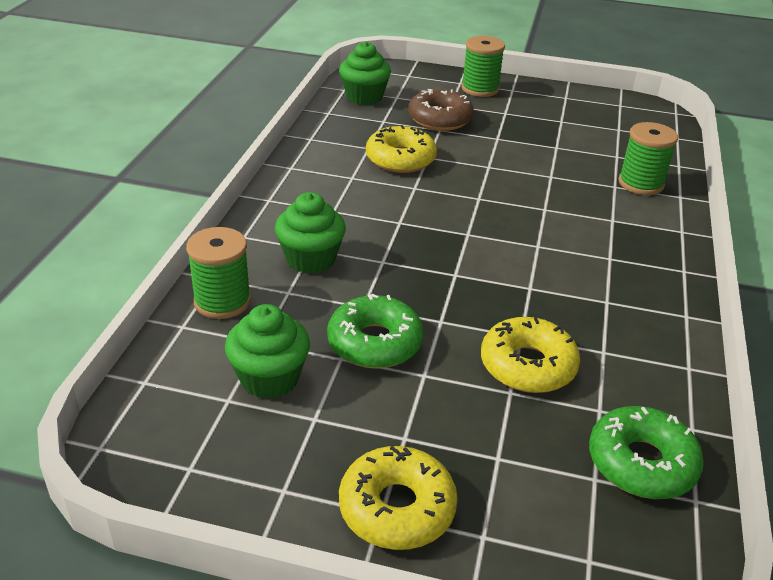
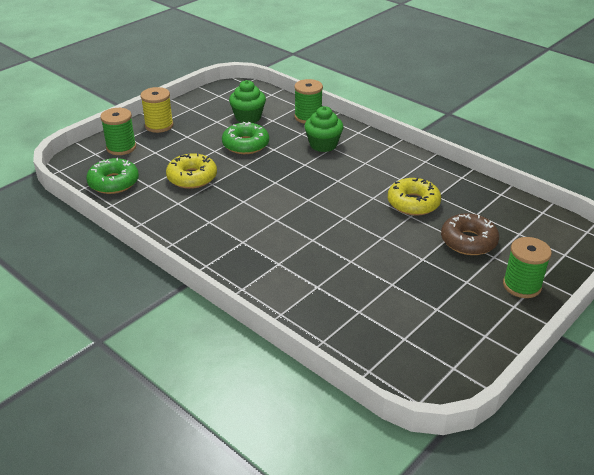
camera: 120 degrees right, 0 degrees up
(364, 97) = (524, 217): green cupcake -> none
(397, 508) = (159, 125): yellow donut -> yellow spool
(641, 183) = (311, 302): green spool -> green spool (121, 147)

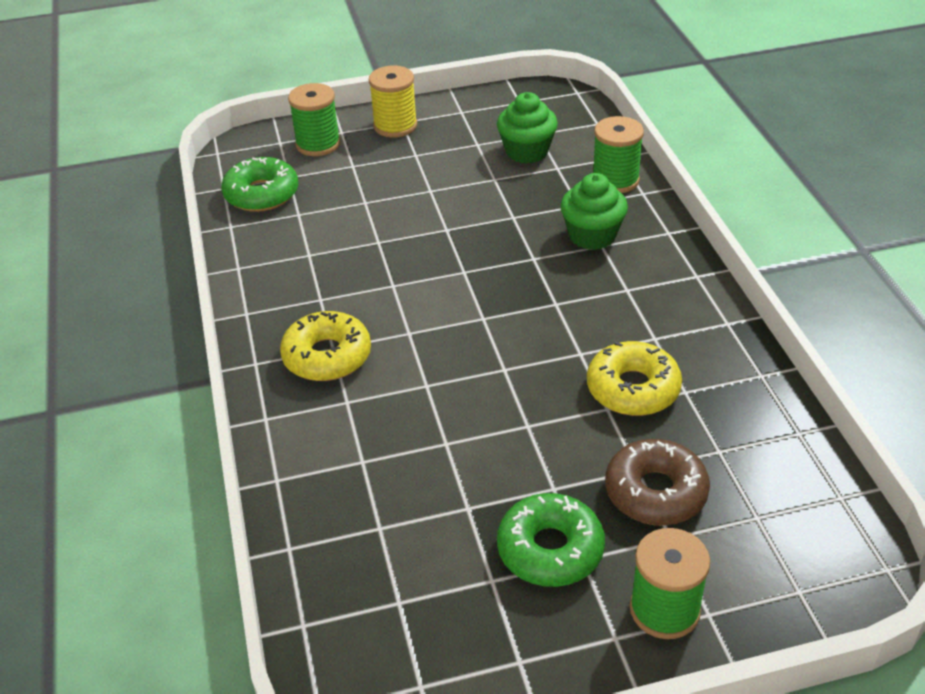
camera: 35 degrees right, 5 degrees up
(192, 177) = (362, 222): yellow donut -> yellow donut (327, 356)
(245, 145) = (481, 196): green donut -> green donut (550, 549)

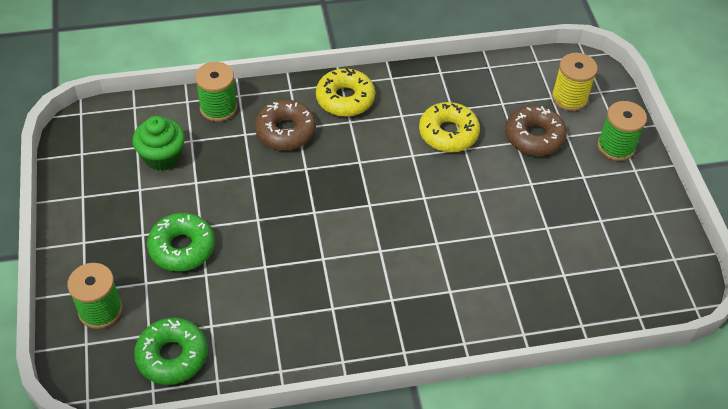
camera: 90 degrees left, 10 degrees up
(327, 356) = (401, 303): yellow donut -> yellow donut (345, 99)
(395, 126) = (89, 247): yellow spool -> yellow spool (569, 98)
(550, 549) = (578, 190): green donut -> green donut (182, 248)
(592, 235) = (285, 131): green cupcake -> brown donut

